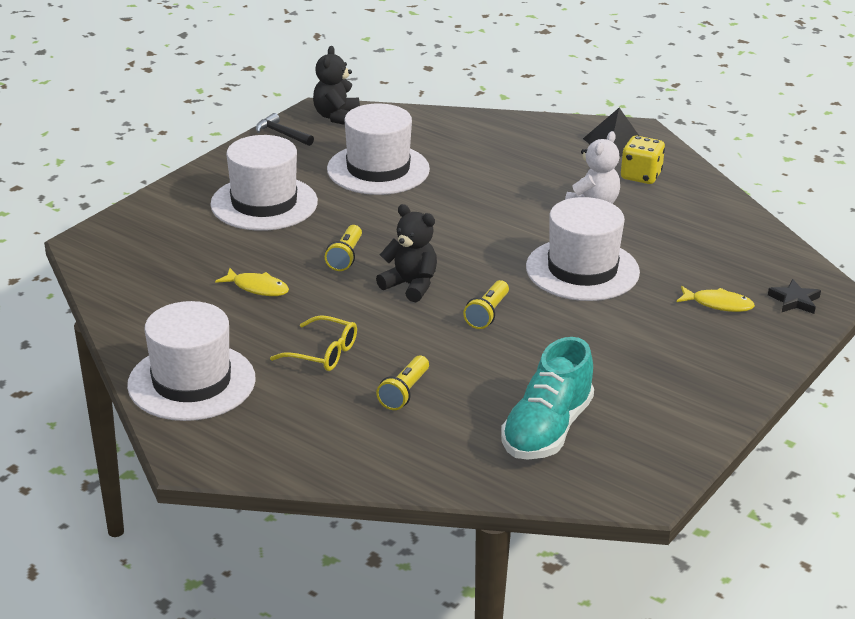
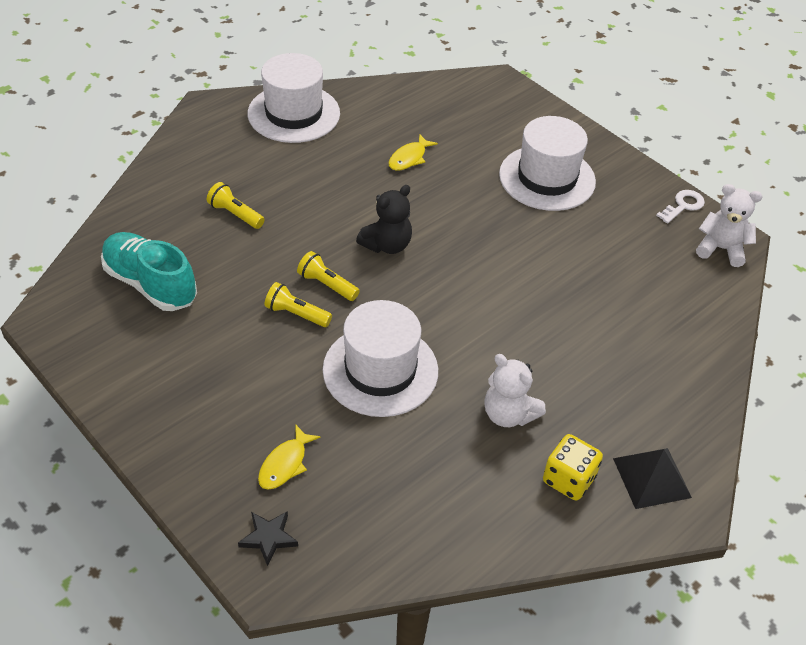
camera: 100 degrees right, 15 degrees up
(281, 134) = (683, 206): black hammer -> white key
(323, 353) = (305, 180): yellow glasses -> none
(337, 117) = (721, 249): black teddy bear -> white teddy bear
(345, 257) = (444, 213): yellow flashlight -> yellow flashlight (296, 314)
(378, 169) = (604, 260): white hat -> none

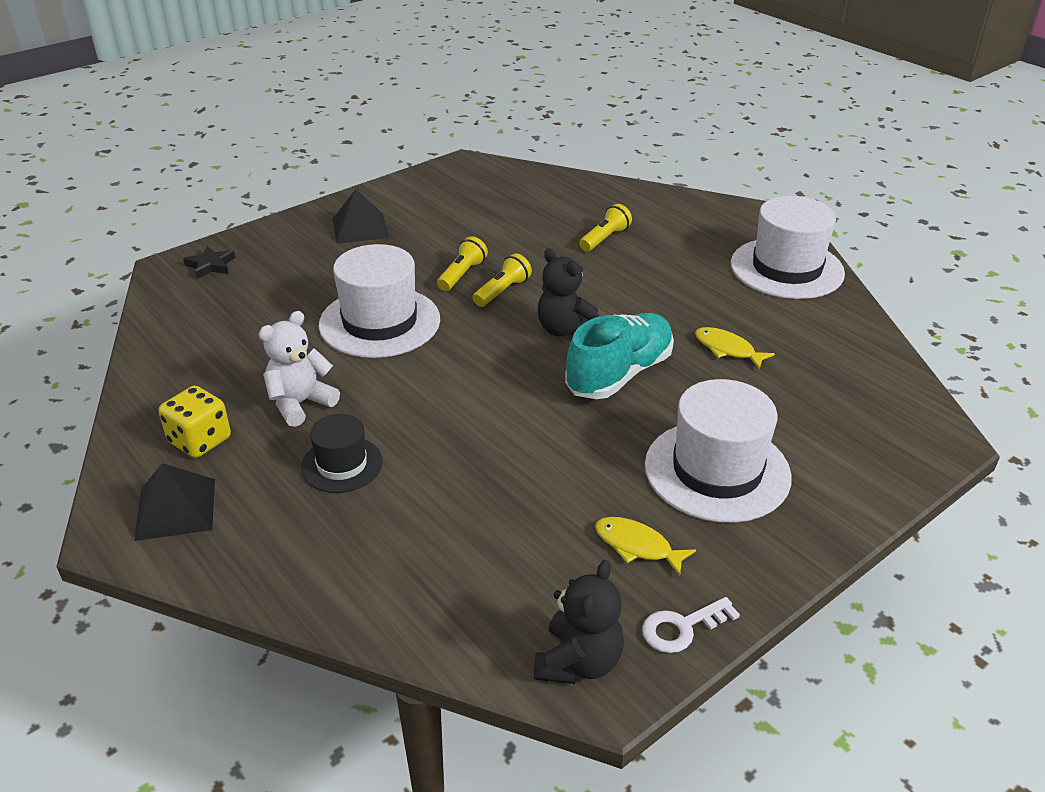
camera: 95 degrees right, 10 degrees down
(150, 284) = (505, 202): turquoise shoe -> turquoise shoe (619, 374)
(193, 405) = (360, 228): none -> black pyramid
(285, 464) = (282, 271): yellow fish -> yellow fish (637, 546)
(579, 376) = (342, 464): none -> black hat
(683, 206) = (682, 628): white key -> white key turned 105 degrees clockwise
(721, 249) = (578, 662): white teddy bear -> black teddy bear

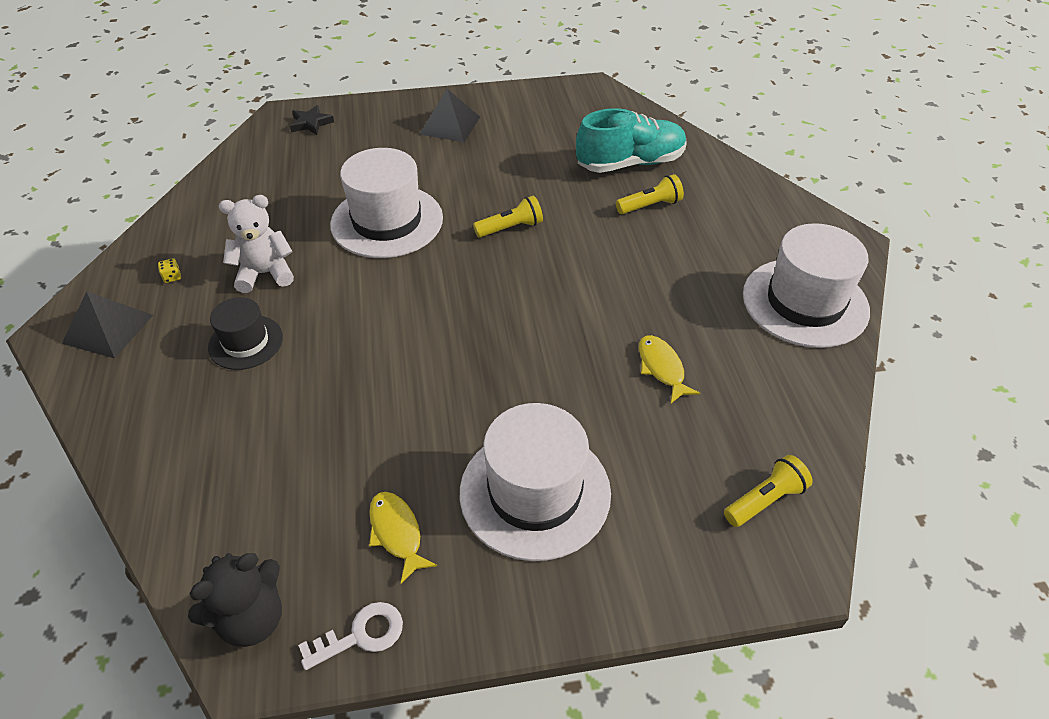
camera: 30 degrees right, 10 degrees up
(200, 440) = (172, 277): yellow dice -> yellow dice, size x0.41
(462, 274) = (492, 199): yellow flashlight -> yellow flashlight (765, 500)
(565, 329) = (530, 287): black teddy bear -> none
(619, 374) = (537, 352): turquoise shoe -> turquoise shoe (630, 163)
(682, 628) = (361, 635): white key -> white key turned 150 degrees clockwise

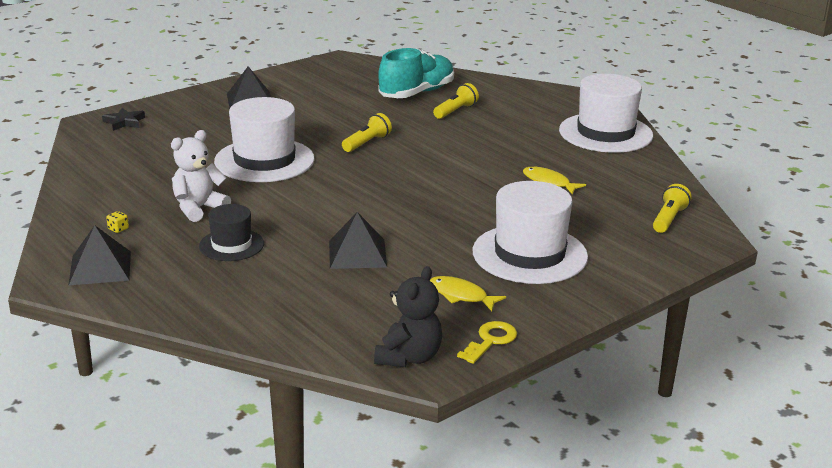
camera: 30 degrees left, 20 degrees down
(351, 408) = (357, 253): none -> black pyramid
(361, 635) = (490, 341): white key -> yellow key

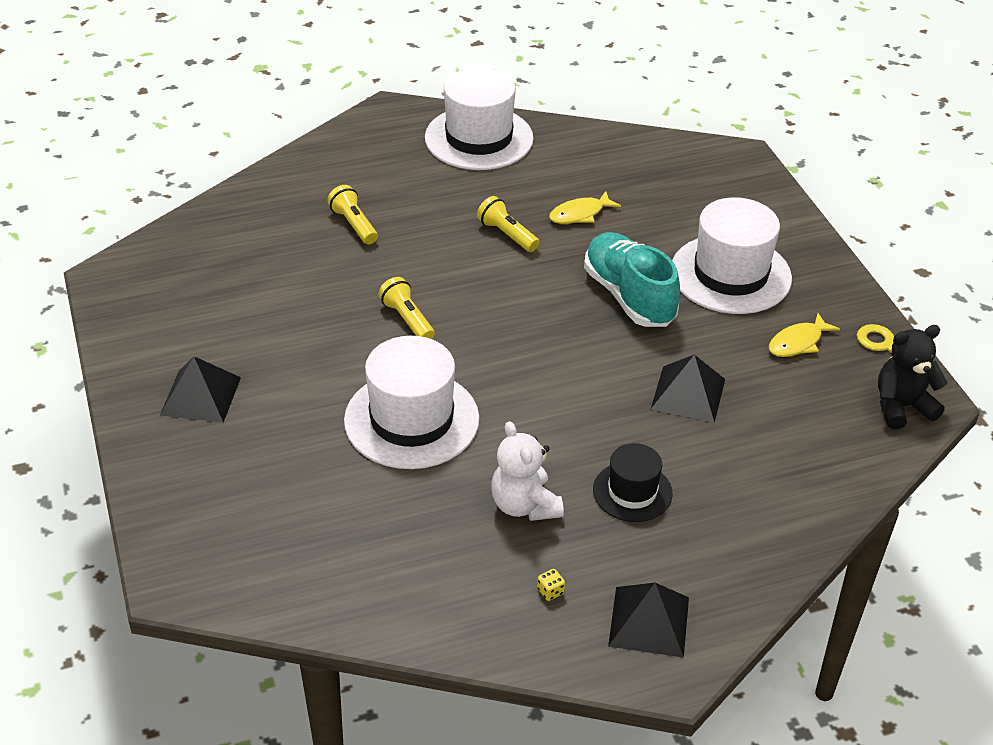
camera: 70 degrees left, 15 degrees up
(124, 122) = (198, 542): black star -> none
(409, 357) = (901, 407): black teddy bear -> black teddy bear turned 60 degrees counterclockwise
(417, 93) = (277, 240): turquoise shoe -> turquoise shoe (629, 296)
(669, 219) = (691, 166): yellow flashlight -> yellow flashlight (507, 234)

